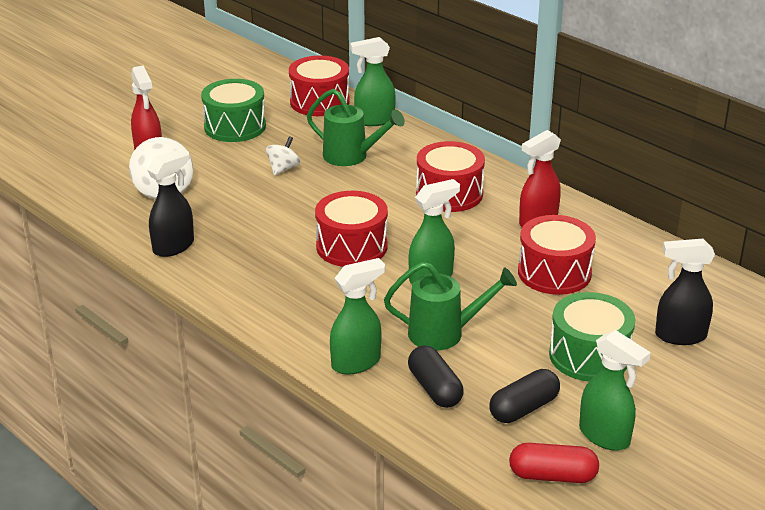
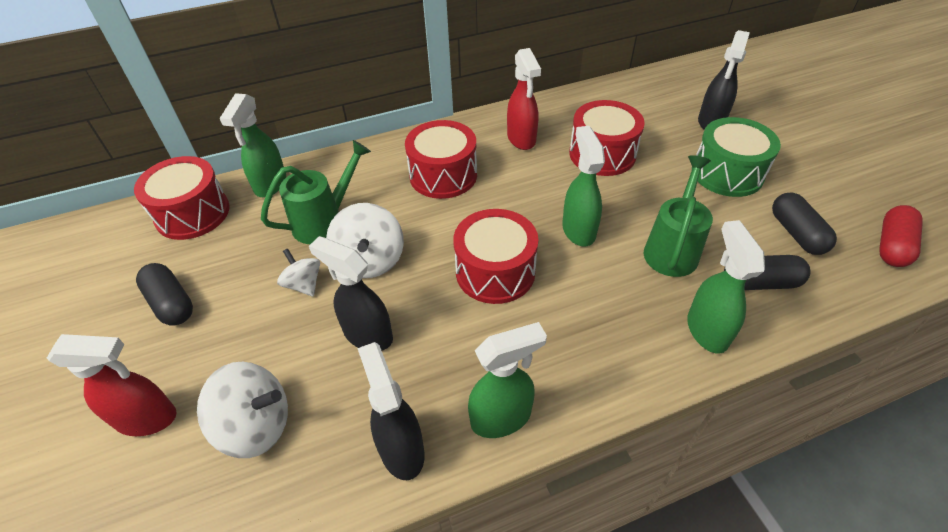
camera: 65 degrees left, 15 degrees up
(235, 126) = (171, 303): green drum -> black capsule
(255, 208) = (367, 334): none -> black spray bottle
(324, 188) = (370, 260): none -> white spinning top
(605, 436) = (838, 200): green spray bottle -> green spray bottle (502, 417)

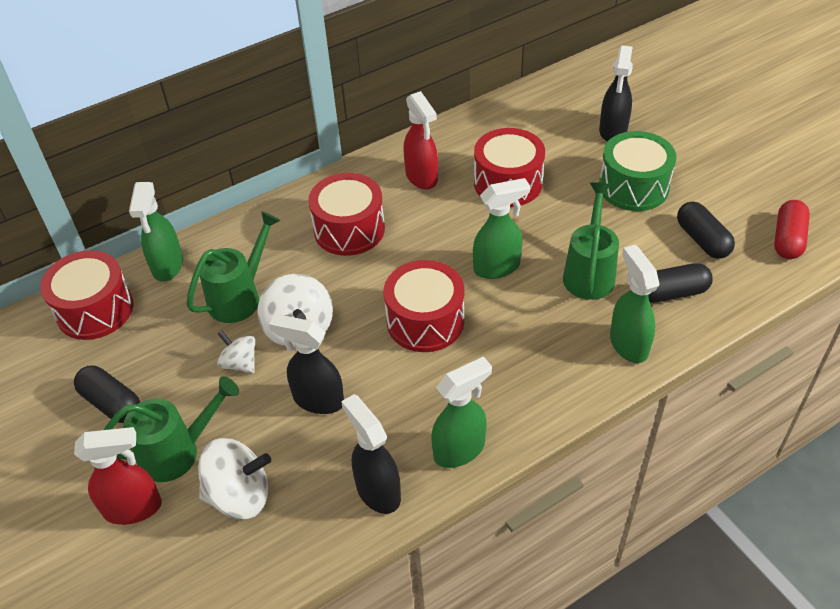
camera: 10 degrees left, 0 degrees up
(212, 365) = (177, 452): none -> green watering can
(578, 230) = (497, 267): green spray bottle -> green spray bottle turned 90 degrees clockwise

